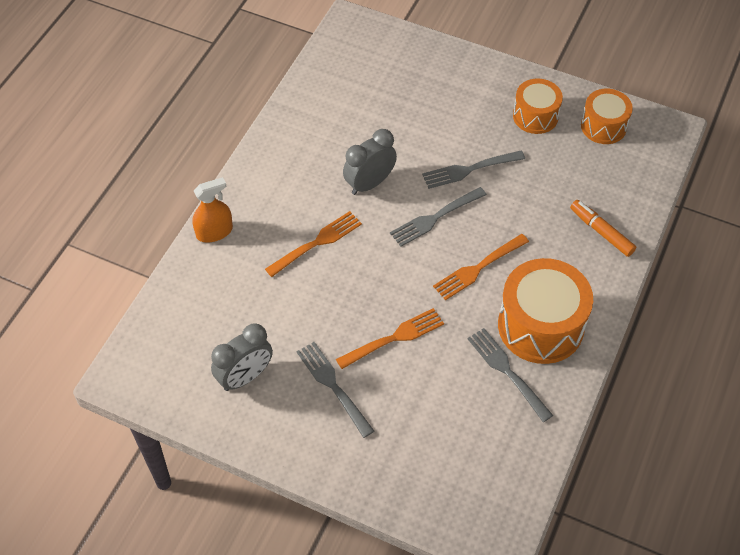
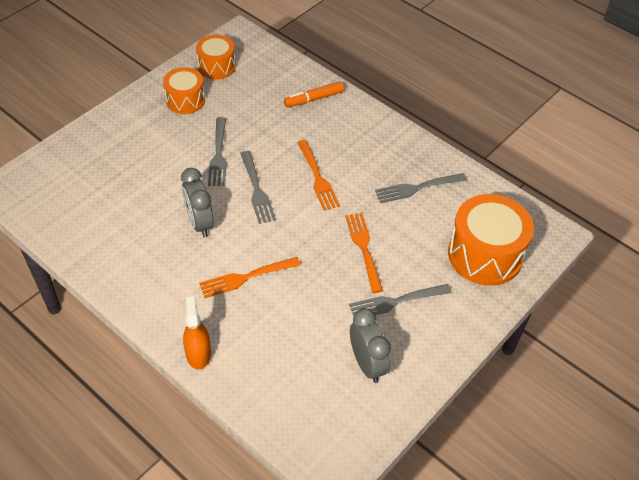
camera: 75 degrees left, 5 degrees down
(316, 243) = (247, 277): orange fork -> orange fork turned 90 degrees counterclockwise
(540, 326) = (384, 157): orange drum -> orange drum (485, 254)

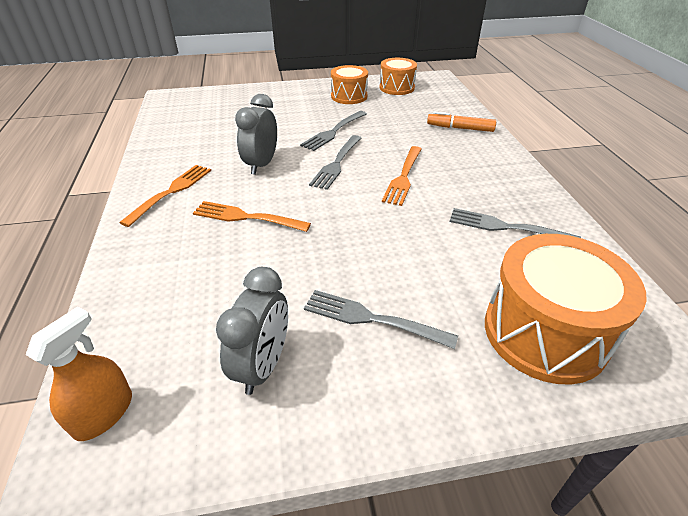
camera: 40 degrees right, 10 degrees down
(198, 353) = (127, 252): orange spray bottle -> orange spray bottle (103, 413)
(364, 249) = (388, 251): orange fork -> orange fork (171, 192)

